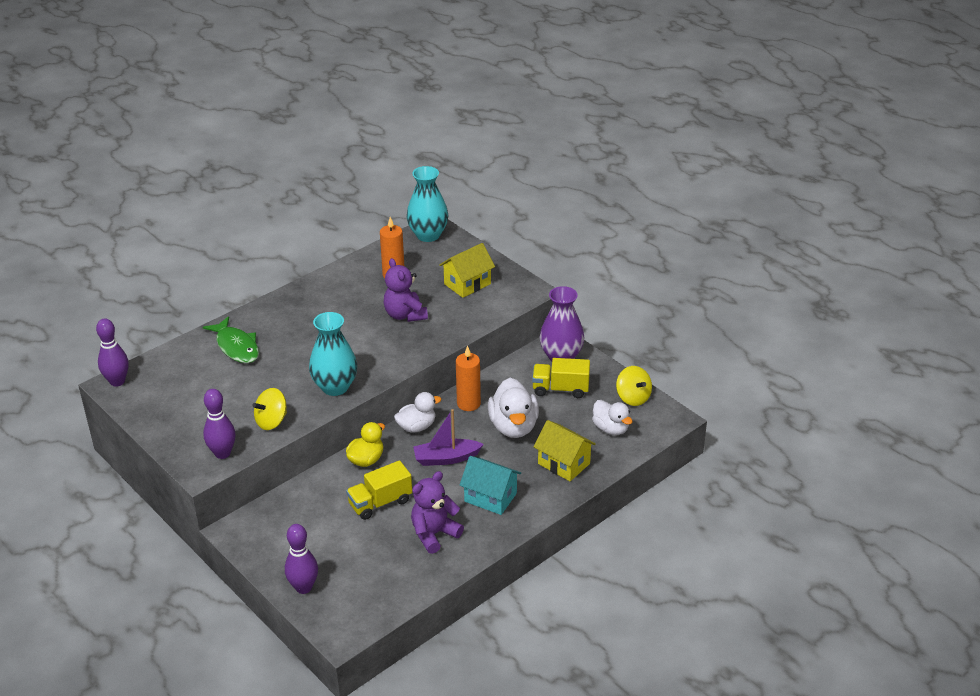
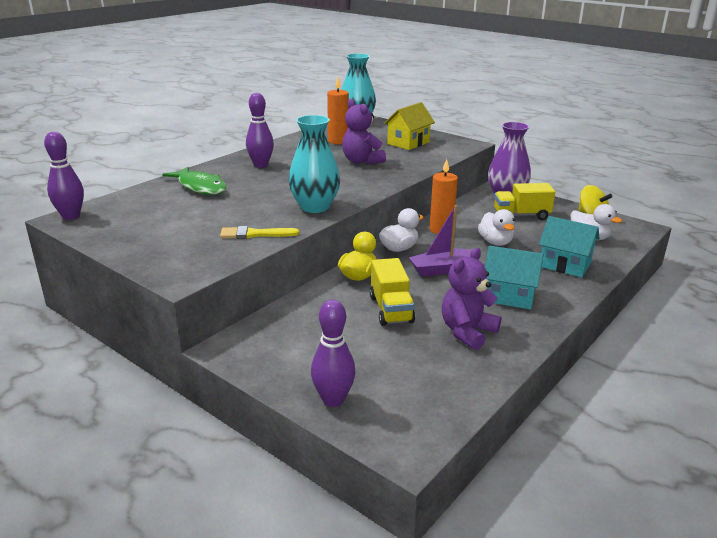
camera: 10 degrees left, 10 degrees down
(222, 453) = (204, 262): purple bowling pin -> purple bowling pin (261, 165)
(271, 421) = (255, 234): yellow spinning top -> yellow brush
(380, 502) = (391, 309): yellow truck -> yellow truck turned 60 degrees counterclockwise
(513, 426) = (495, 242): white duck -> white duck, size x0.65
(564, 463) = (565, 265): yellow house -> turquoise house

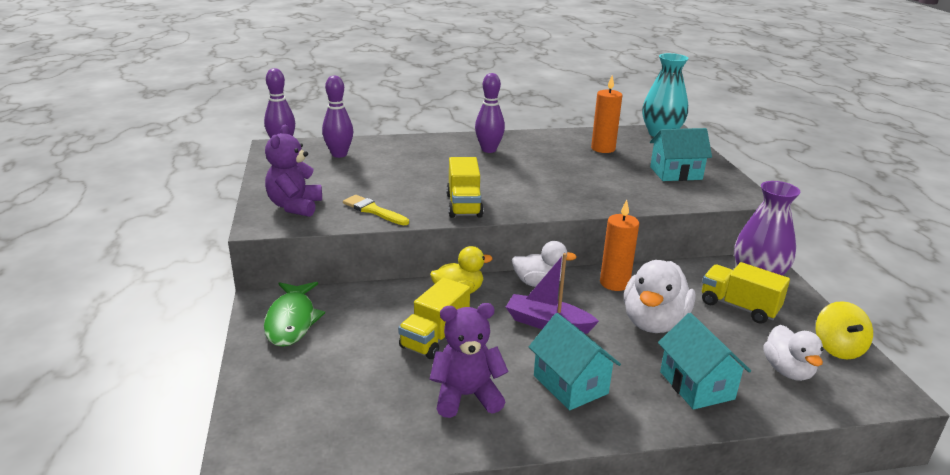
camera: 40 degrees right, 0 degrees up
(200, 187) = (406, 153): green fish -> green fish (291, 321)
(315, 207) = (464, 205): turquoise vase -> yellow truck
(333, 400) = (265, 387): purple bowling pin -> purple bowling pin (339, 154)
(361, 161) = (589, 176): purple teddy bear -> purple teddy bear (295, 206)
(408, 143) = (676, 173): yellow house -> turquoise house
(495, 242) = (654, 322): white duck -> white duck, size x1.55

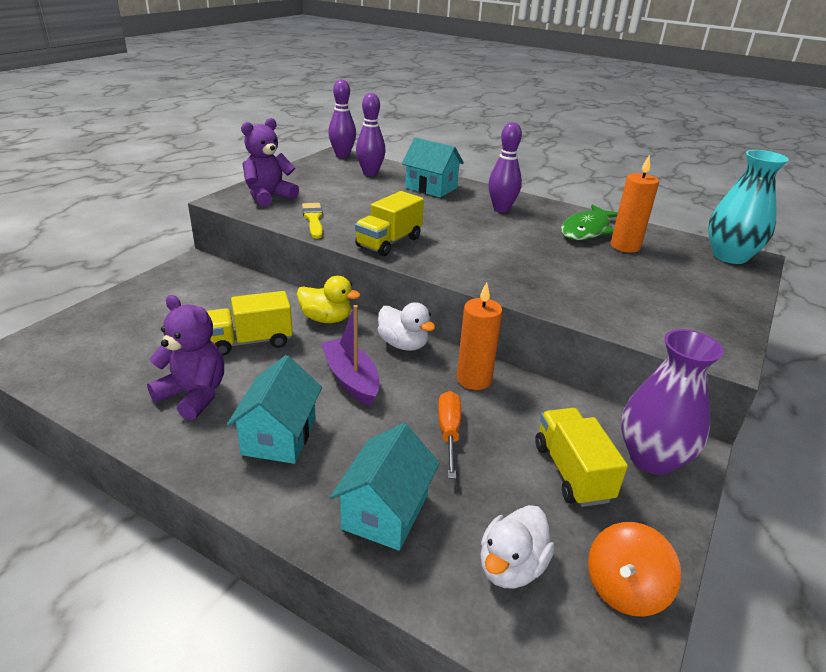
camera: 40 degrees right, 5 degrees up
(291, 321) = (187, 282): green fish -> green fish (587, 230)
(654, 322) = (449, 433): white duck -> orange screwdriver
(676, 173) = (668, 297): turquoise house -> turquoise house (431, 188)
(838, 348) = (625, 589): yellow spinning top -> orange spinning top

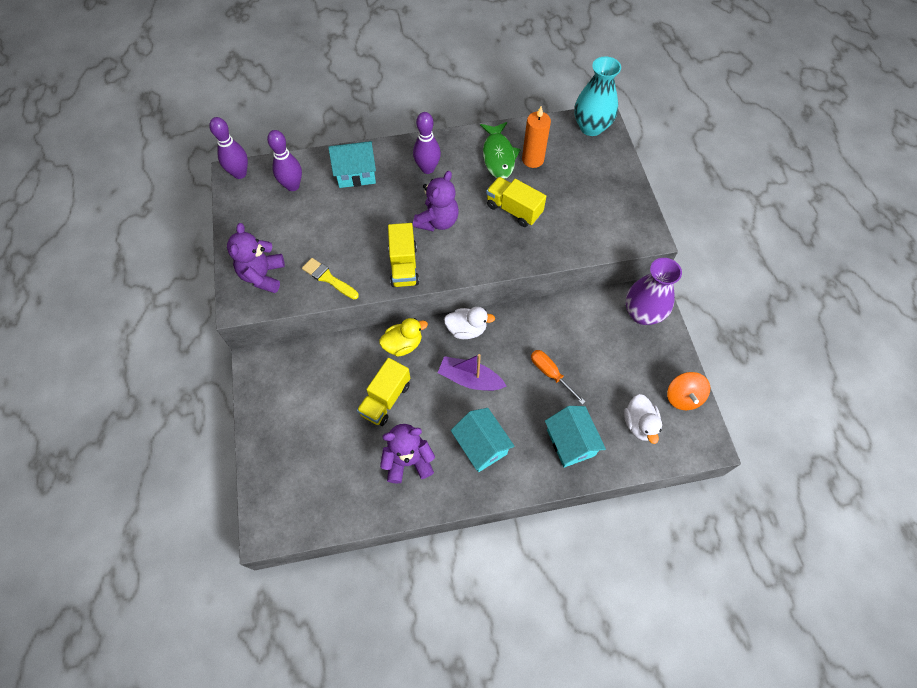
camera: 40 degrees left, 30 degrees up
(464, 236) = (437, 221): none -> purple teddy bear
(474, 379) = (526, 326): orange candle -> none
(572, 472) = (619, 351): yellow truck -> yellow truck (514, 210)

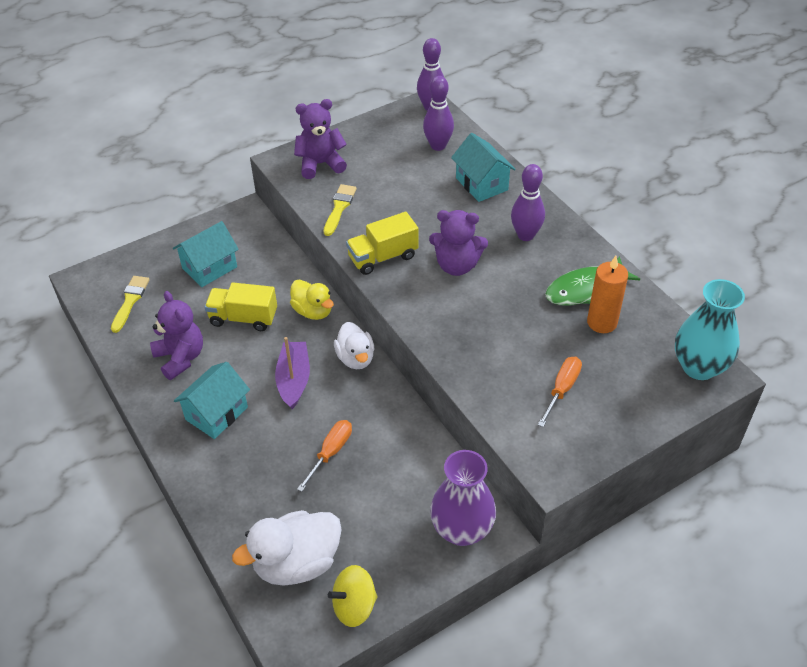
camera: 70 degrees right, 15 degrees down
(318, 490) = (130, 301): none -> yellow brush
(514, 210) = (512, 326): yellow truck -> none
(570, 442) = (247, 496): turquoise house -> turquoise house (209, 267)
(582, 204) = (562, 390): none -> orange screwdriver
(639, 424) = (297, 563): white duck -> white duck, size x1.55
(683, 397) = (354, 606): orange spinning top -> yellow spinning top

